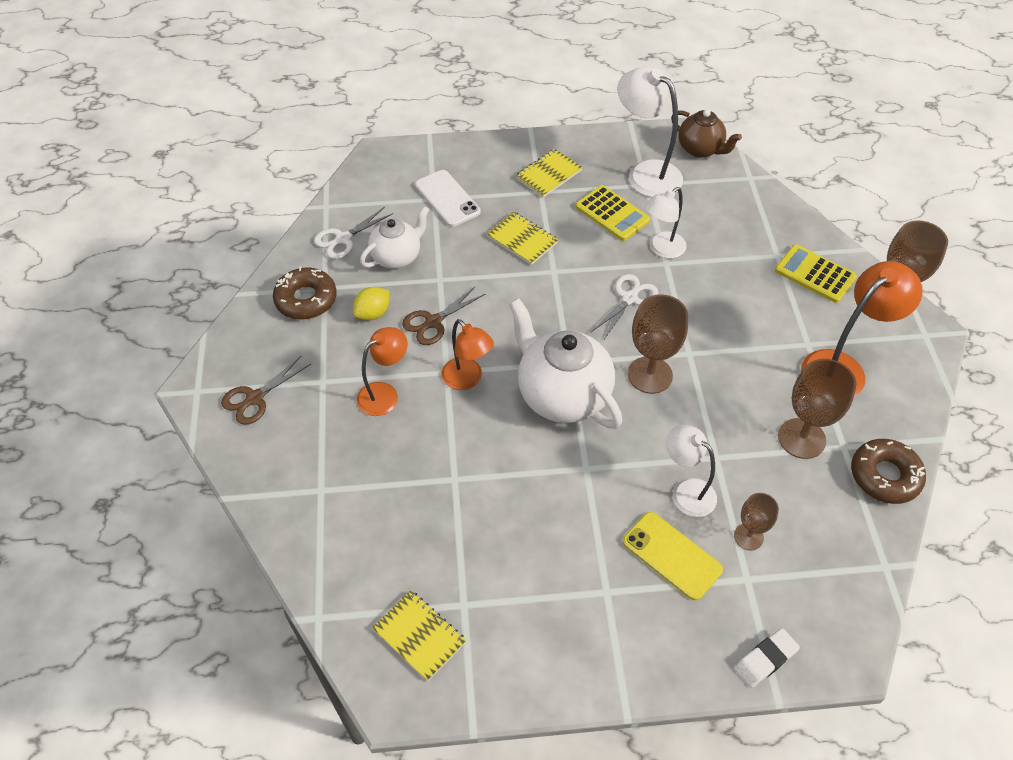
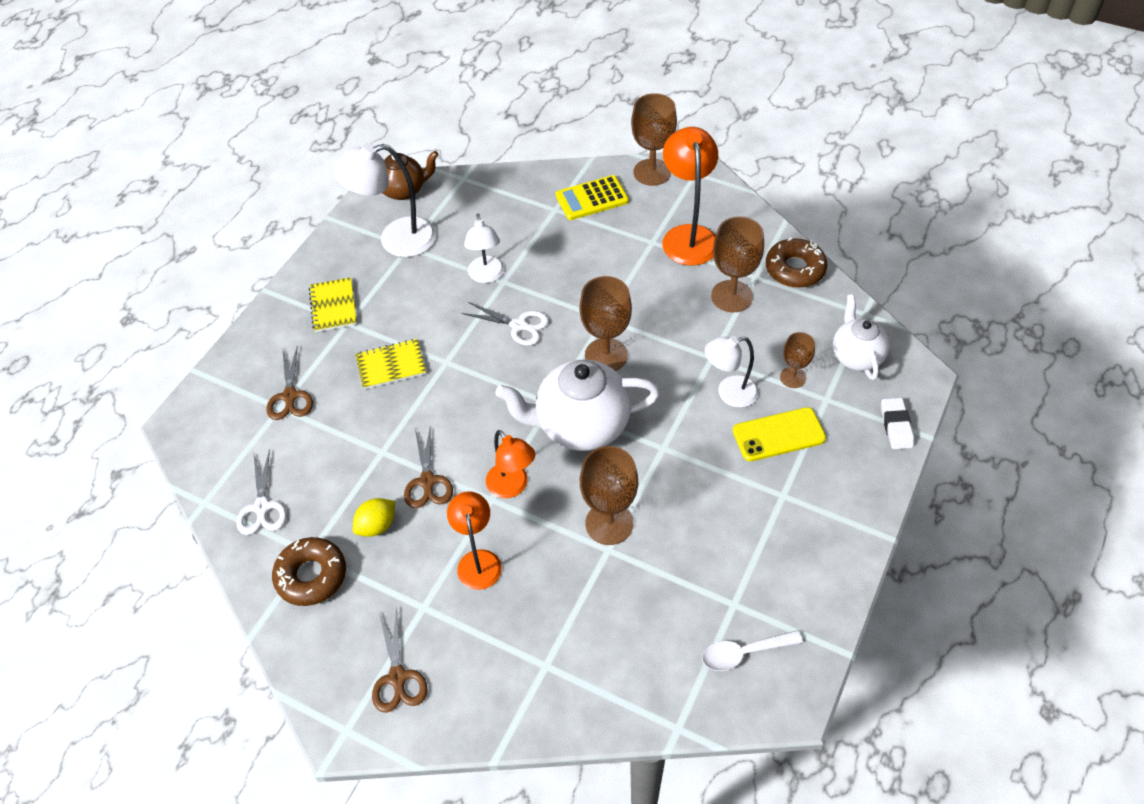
camera: 55 degrees left, 0 degrees up
(373, 313) = (377, 526): yellow lemon -> yellow lemon turned 60 degrees clockwise
(397, 257) = (325, 472): white teapot -> white teapot (856, 356)
(419, 636) = (743, 653): yellow notebook -> white spoon
(447, 198) = (290, 396): white phone -> brown scissors
(467, 380) = (512, 487): orange lamp -> orange lamp turned 60 degrees clockwise
(480, 466) = (609, 523): none -> brown goblet
(612, 214) = (419, 287): yellow calculator -> none
(629, 298) = (519, 325): white scissors -> white scissors turned 135 degrees clockwise

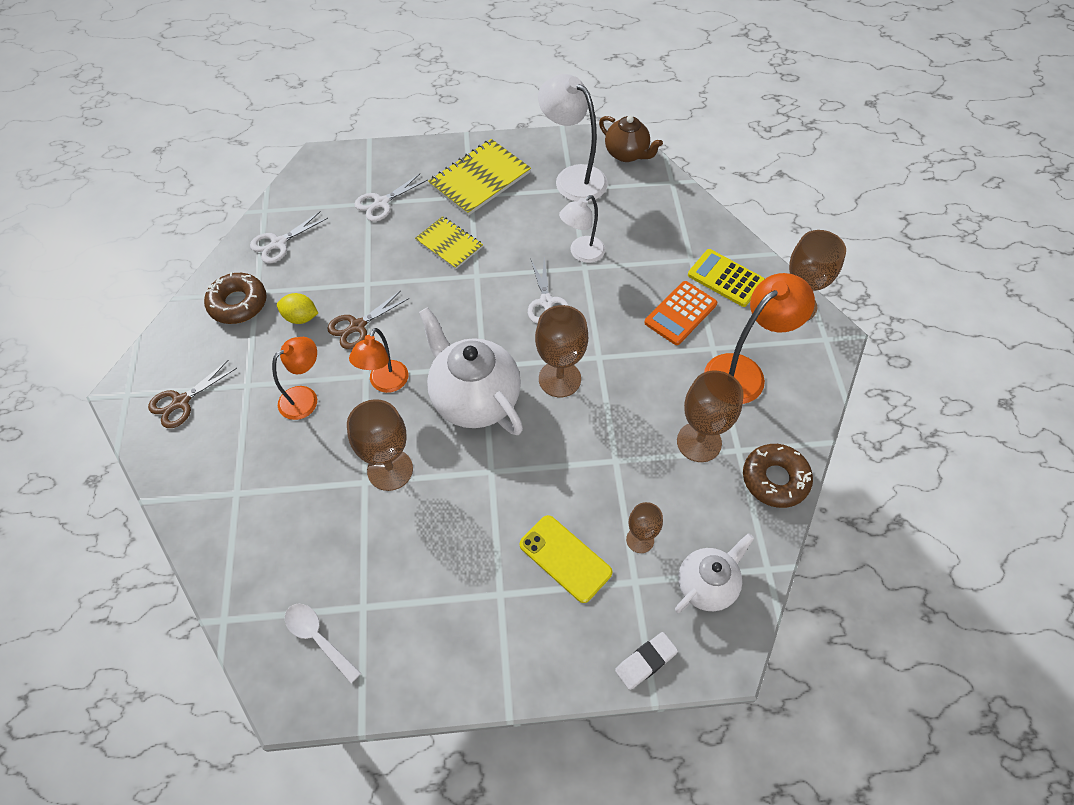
camera: 55 degrees right, 5 degrees up
(290, 396) = (381, 203): brown scissors -> white scissors
(333, 306) = (480, 179): yellow notebook -> yellow notebook, size x1.58
(603, 244) = (680, 313): none -> orange calculator
(729, 393) = (584, 494): white lamp -> none

